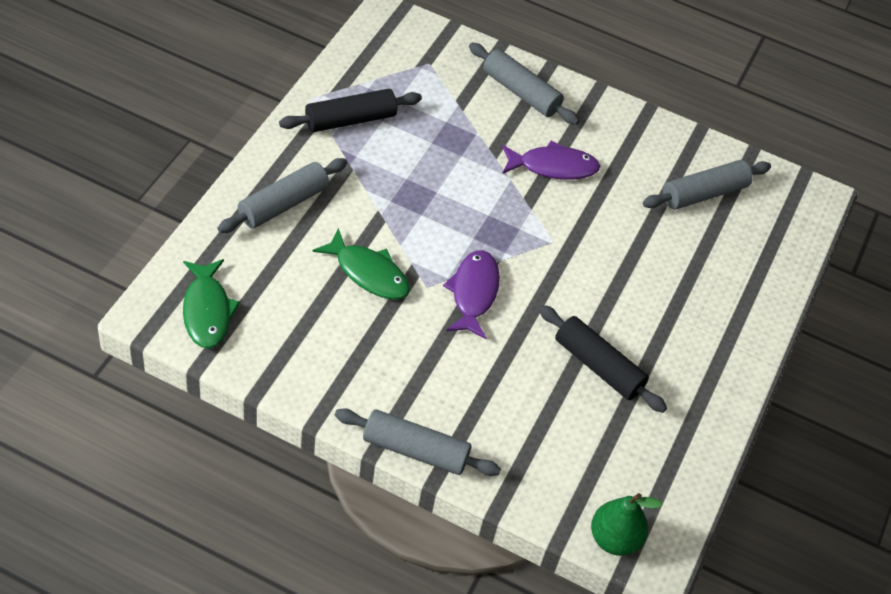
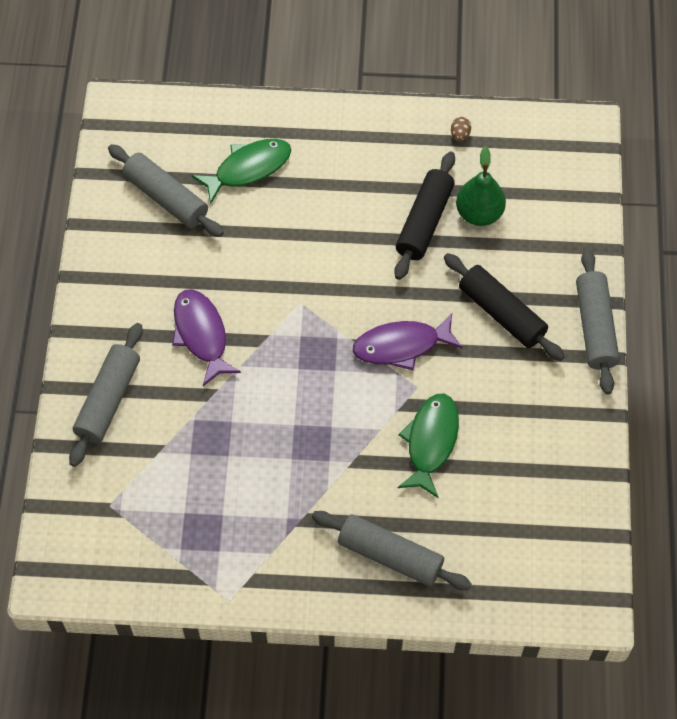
camera: 105 degrees left, 10 degrees up
(207, 311) = (557, 560): green fish -> green fish (248, 169)
(350, 120) = (239, 545): black rolling pin -> black rolling pin (502, 313)
(614, 539) = (585, 161): green pear -> green pear (479, 213)
(690, 441) = (460, 135): none -> brown egg

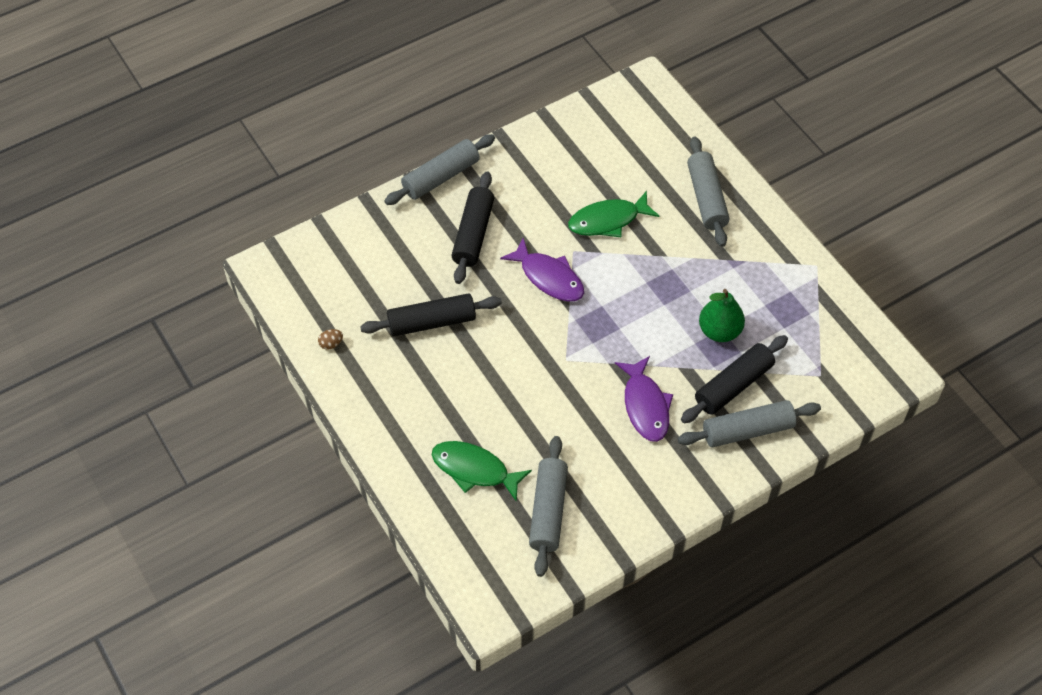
camera: 125 degrees left, 5 degrees down
(161, 421) = (733, 385): none -> black rolling pin
(201, 335) = (645, 405): purple fish -> purple fish turned 45 degrees counterclockwise
(479, 213) = (397, 292): green pear -> green pear (719, 331)

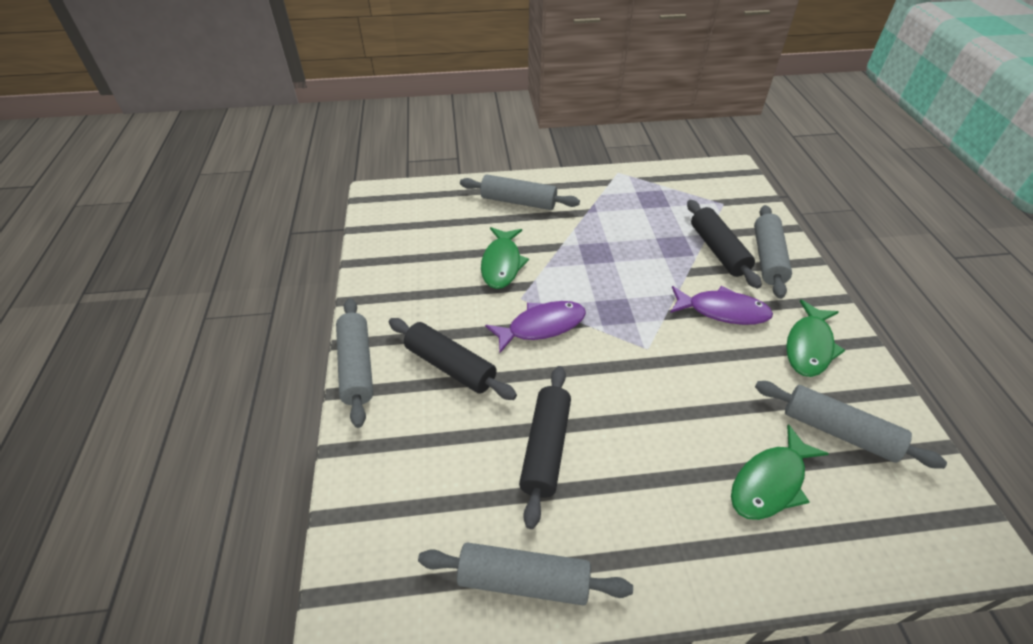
camera: 65 degrees left, 10 degrees down
(331, 344) = (523, 580): brown egg -> grey rolling pin
(637, 480) = (809, 346): none -> green fish
(719, 331) = (658, 239): green pear -> none

